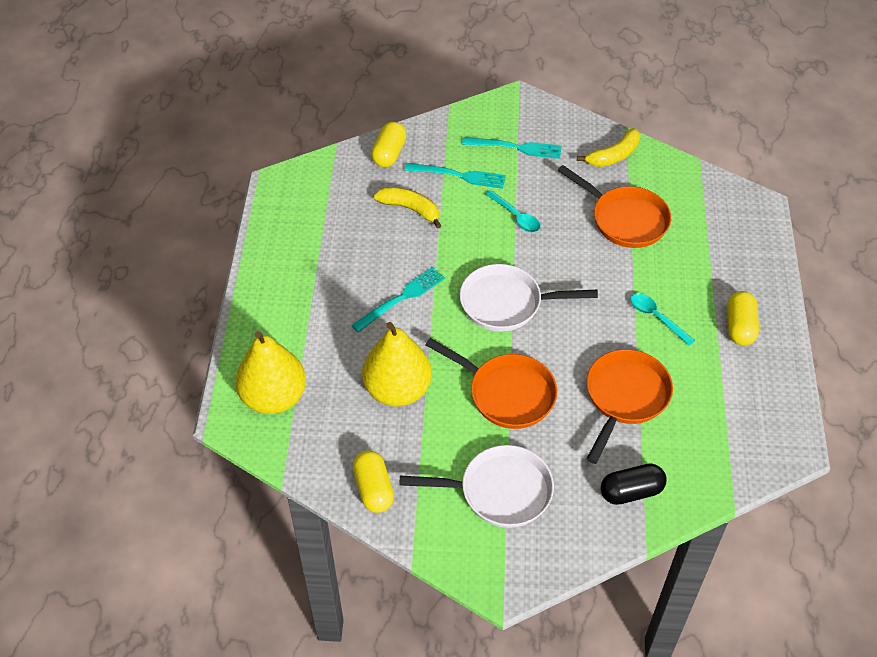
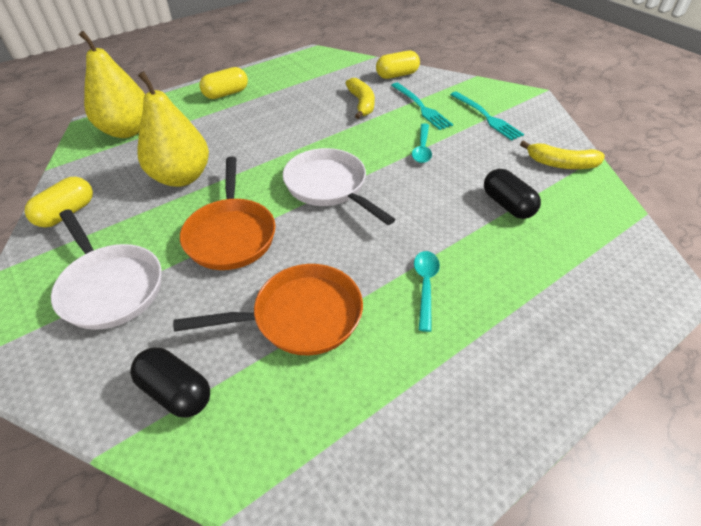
camera: 50 degrees right, 5 degrees down
(401, 298) = (274, 138): turquoise fork -> none
(625, 219) = (507, 205): orange pan -> black capsule
(739, 327) = (497, 362): yellow capsule -> yellow capsule (226, 94)

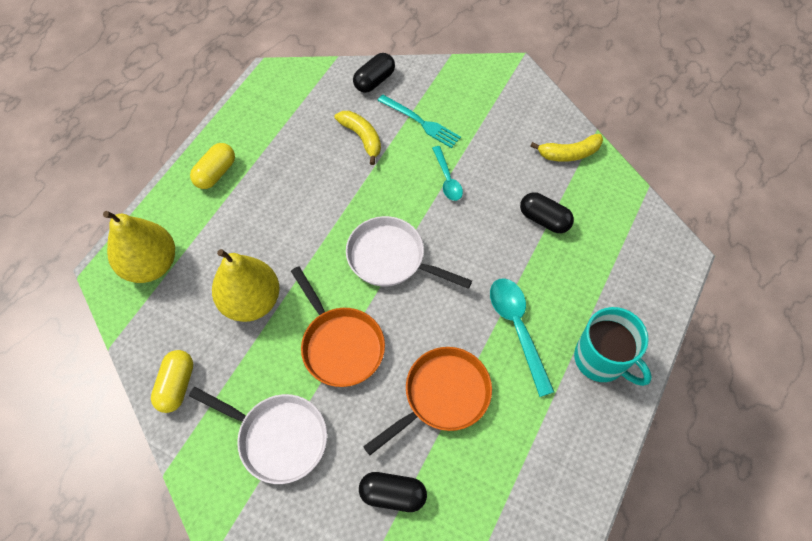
camera: 25 degrees left, 15 degrees up
(397, 75) = (374, 81): yellow capsule -> black capsule
(425, 285) = (517, 328): turquoise spoon -> turquoise spoon, size x1.61
(486, 117) = (485, 114): turquoise fork -> none
(515, 354) = (601, 359): none -> turquoise mug

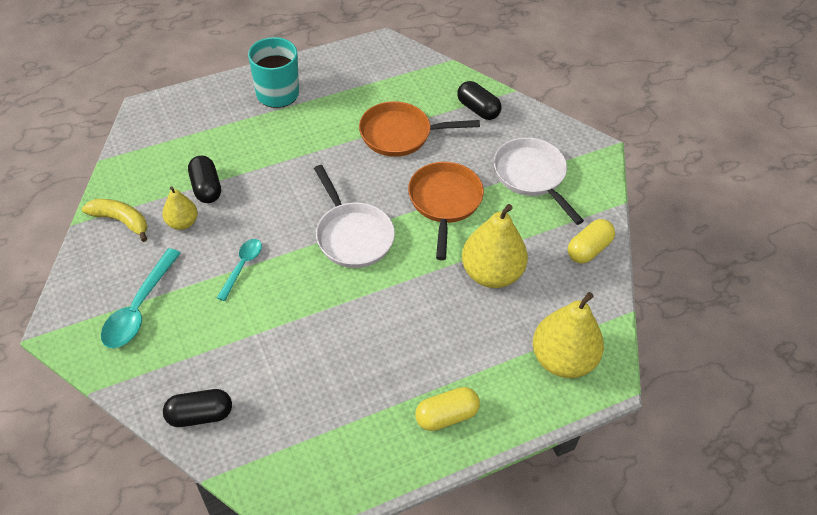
camera: 145 degrees left, 10 degrees down
(362, 138) = (275, 357): yellow banana -> none
(421, 122) = (206, 335): turquoise fork -> none
(517, 328) = (310, 138): turquoise spoon -> turquoise spoon (139, 308)
(526, 181) = (182, 223): none -> yellow pear

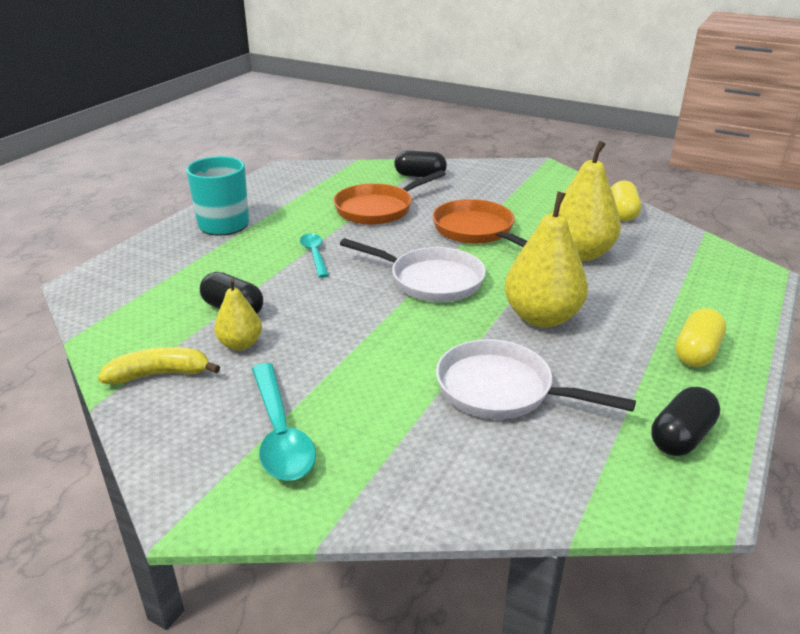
camera: 35 degrees left, 20 degrees down
(200, 415) = (482, 484): black capsule -> black capsule (681, 437)
(242, 266) = (354, 346): turquoise spoon -> turquoise spoon (314, 254)
(532, 176) = (518, 193): white pan -> white pan (501, 390)
(562, 359) = (712, 276): yellow pear -> yellow pear (542, 317)

